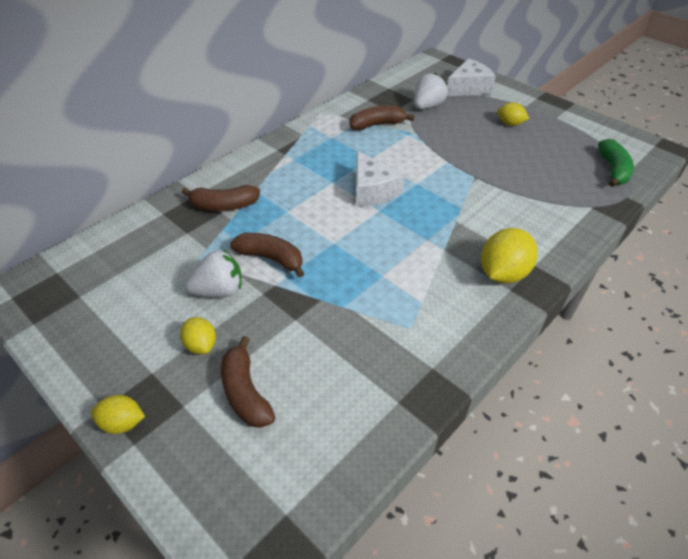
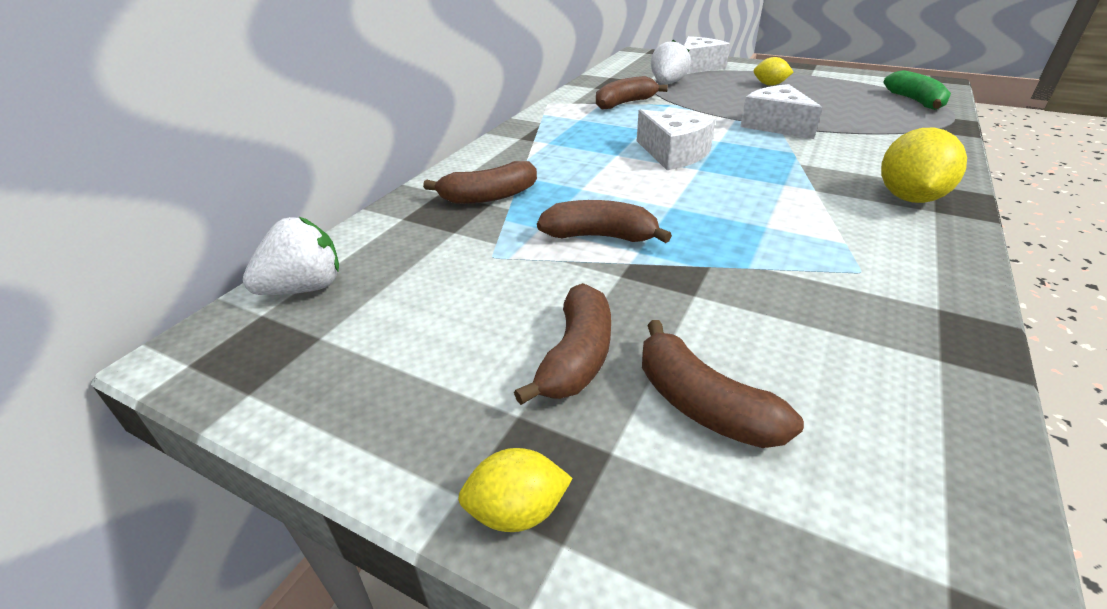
camera: 15 degrees left, 10 degrees down
(201, 345) = (576, 357): yellow lemon -> brown banana
(219, 291) = (553, 285): white strawberry -> white strawberry (304, 288)
(473, 175) = (775, 125): none -> white cheese

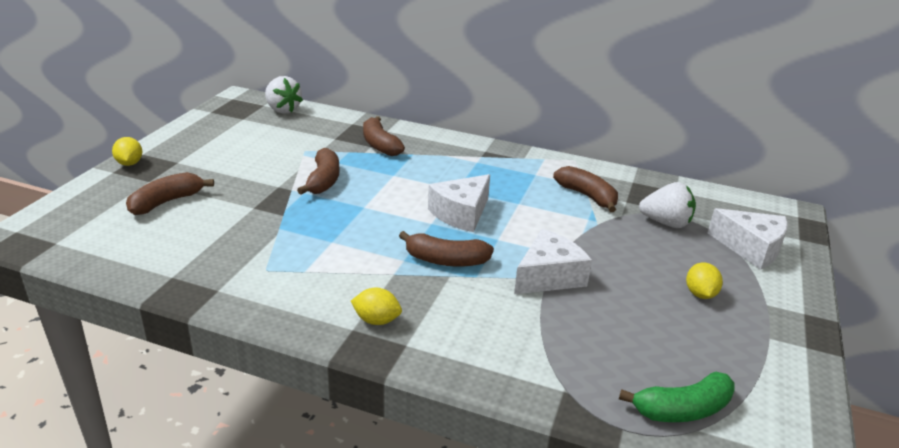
camera: 80 degrees right, 5 degrees down
(576, 357) = (210, 173): brown banana -> brown banana (446, 260)
(909, 198) = (376, 320): yellow lemon -> yellow lemon, size x0.58

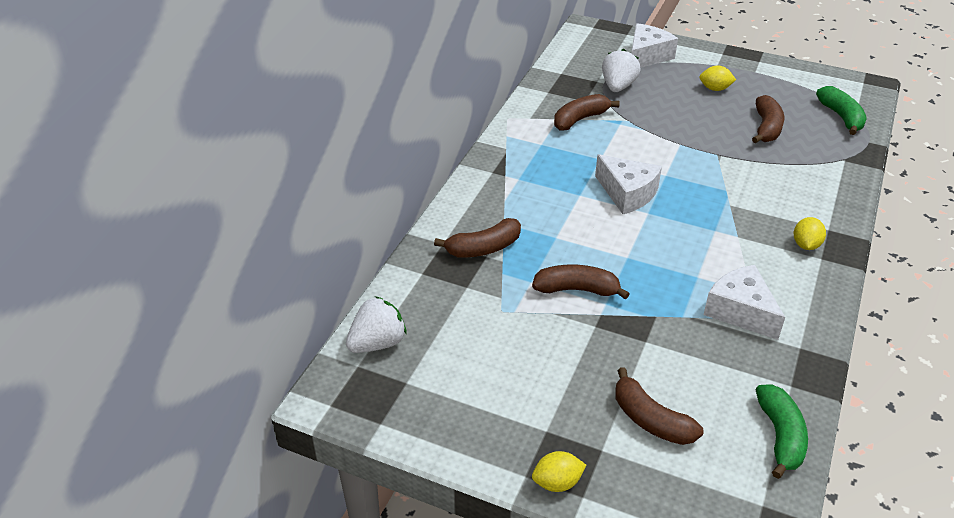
camera: 85 degrees left, 10 degrees up
(117, 261) = (780, 436): none -> green banana
(446, 260) = (708, 205): brown banana -> brown banana (766, 128)
(548, 276) = (714, 153): white cheese -> white cheese (740, 311)

